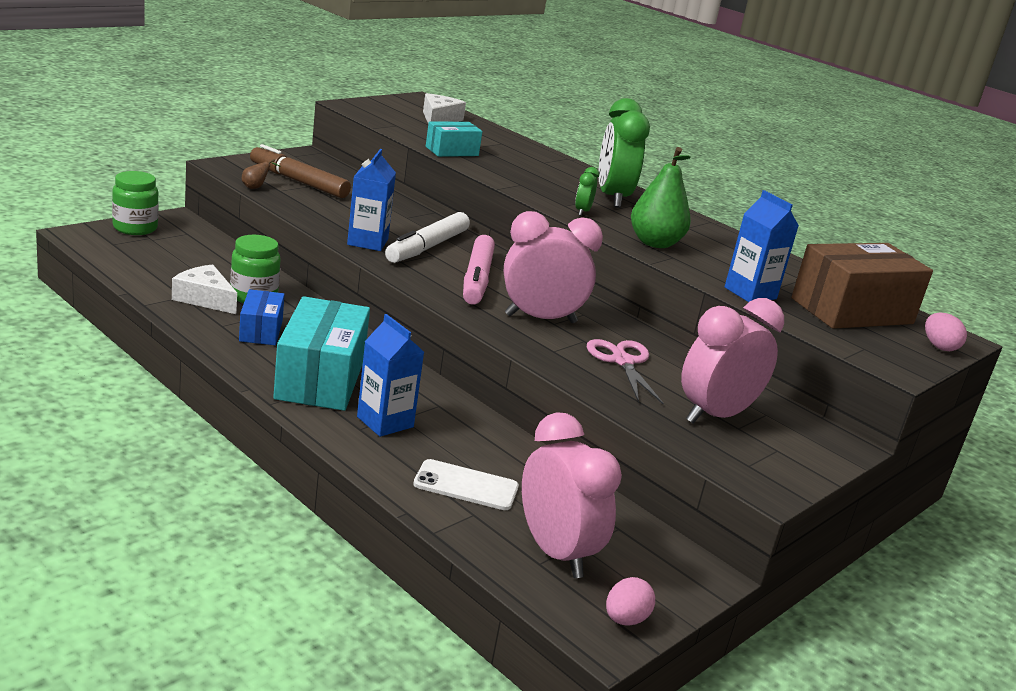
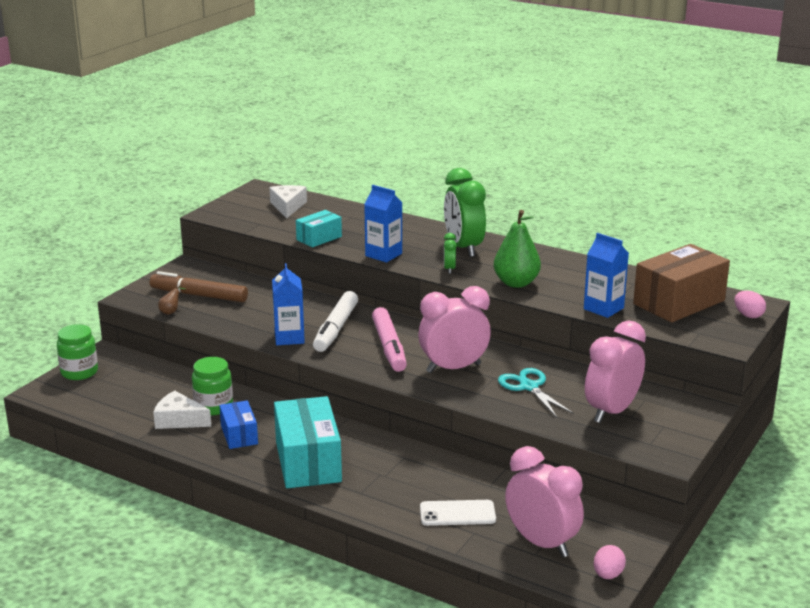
camera: 10 degrees left, 0 degrees up
(385, 422) = (374, 482): blue carton -> blue carton (383, 255)
(622, 361) = (529, 387): pink scissors -> turquoise scissors

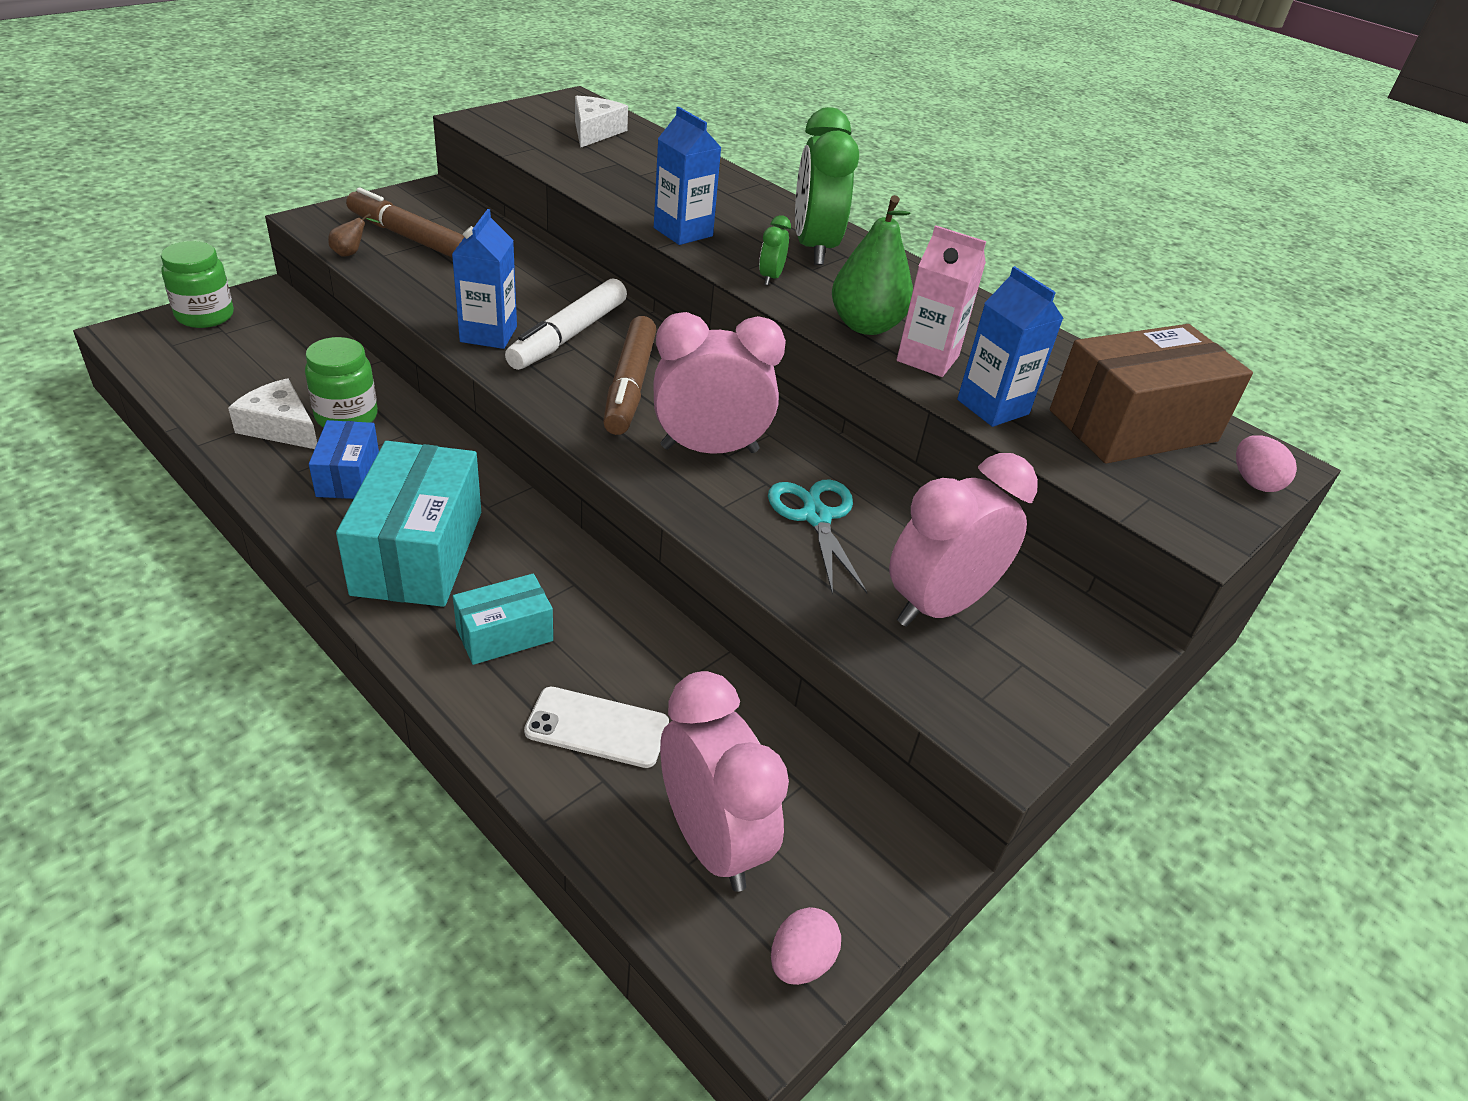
camera: 10 degrees right, 15 degrees up
(319, 238) = (604, 186): turquoise box -> turquoise box (504, 634)
(389, 347) = (630, 386): pink marker -> brown marker
(558, 292) = (927, 358): none -> pink carton

